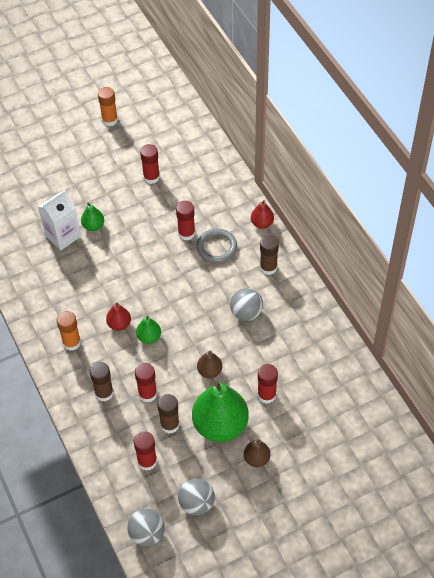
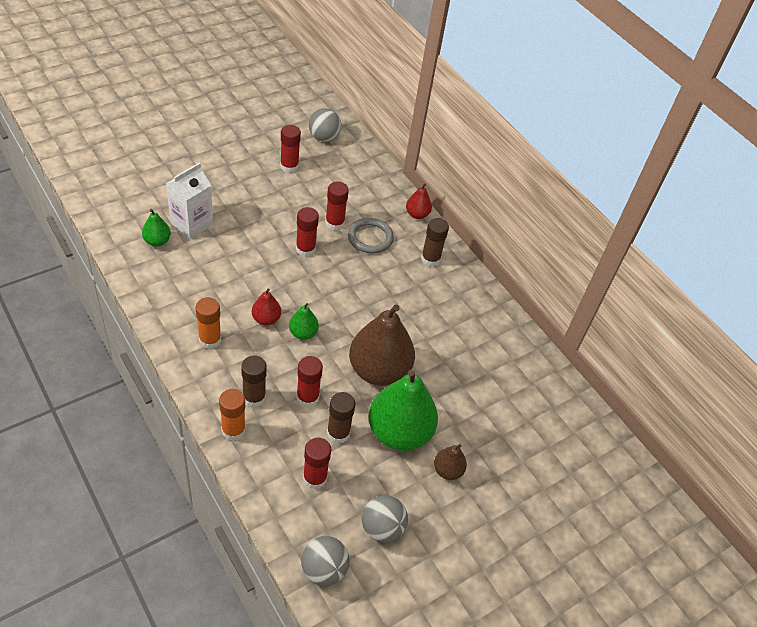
camera: 15 degrees left, 5 degrees down
(93, 226) = (227, 214): green pear -> green pear (157, 241)
(110, 120) = (237, 110): orange glue stick -> orange glue stick (233, 430)
(209, 371) = (379, 370): brown pear -> brown pear, size x2.14
(246, 313) = (412, 306): grey ball -> grey ball (324, 137)
(266, 395) = (448, 396): red glue stick -> red glue stick (305, 249)

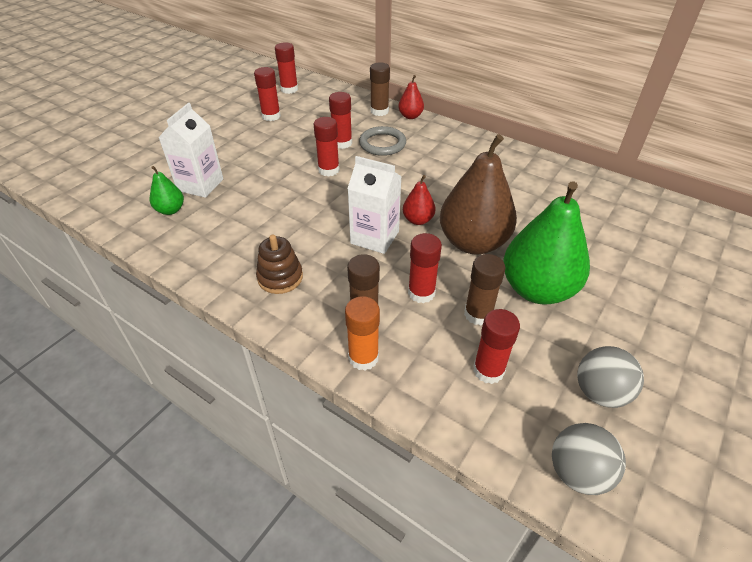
camera: 15 degrees left, 5 degrees down
(210, 340) = (280, 277): orange glue stick -> brown stacking toy
(266, 319) = (328, 238): red pear -> red pear (418, 220)
(303, 333) = (375, 237): green pear -> white carton
(324, 137) = (289, 89): grey ball -> red glue stick
(430, 259) = (447, 142): brown glue stick -> brown glue stick (379, 111)
(447, 470) = (612, 305): brown pear -> none

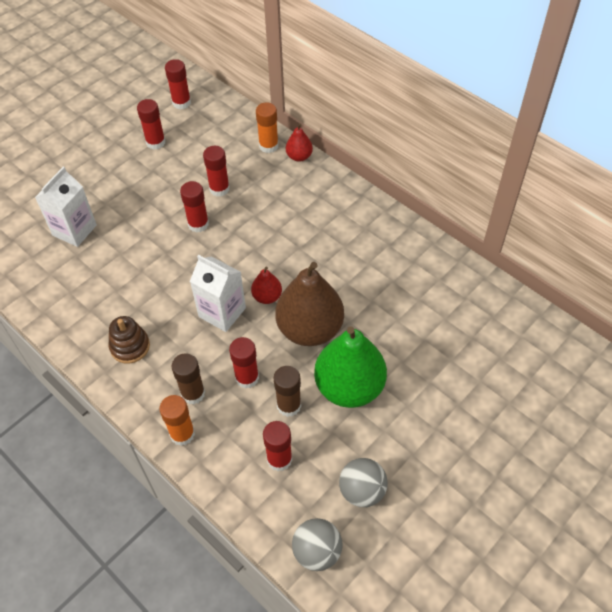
camera: 10 degrees right, 10 degrees up
(170, 210) = (44, 258): green pear -> none
(379, 111) = (268, 146): brown glue stick -> orange glue stick
(382, 144) = (259, 194): grey ring -> none

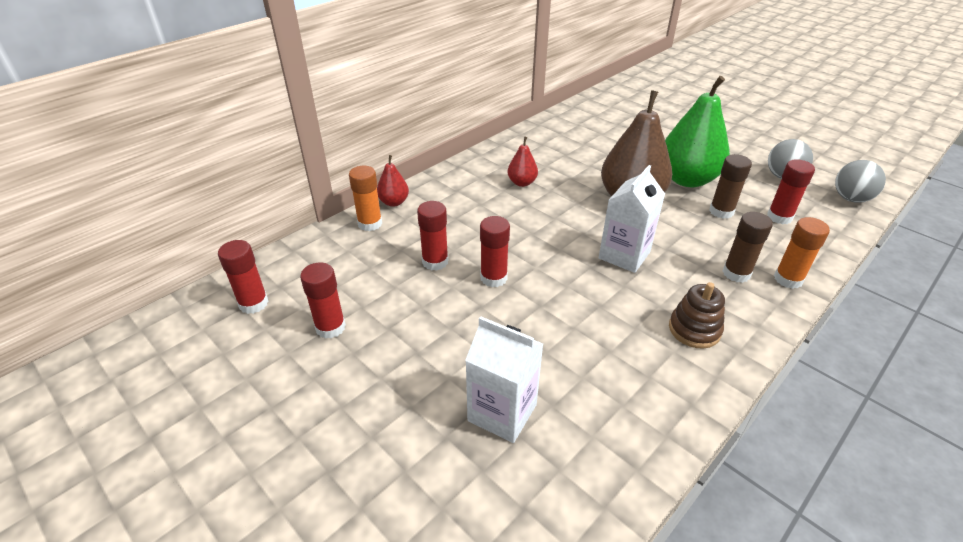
camera: 90 degrees left, 15 degrees down
(247, 378) = (701, 237): red glue stick -> none
(267, 297) = (597, 224): red pear -> red pear (522, 183)

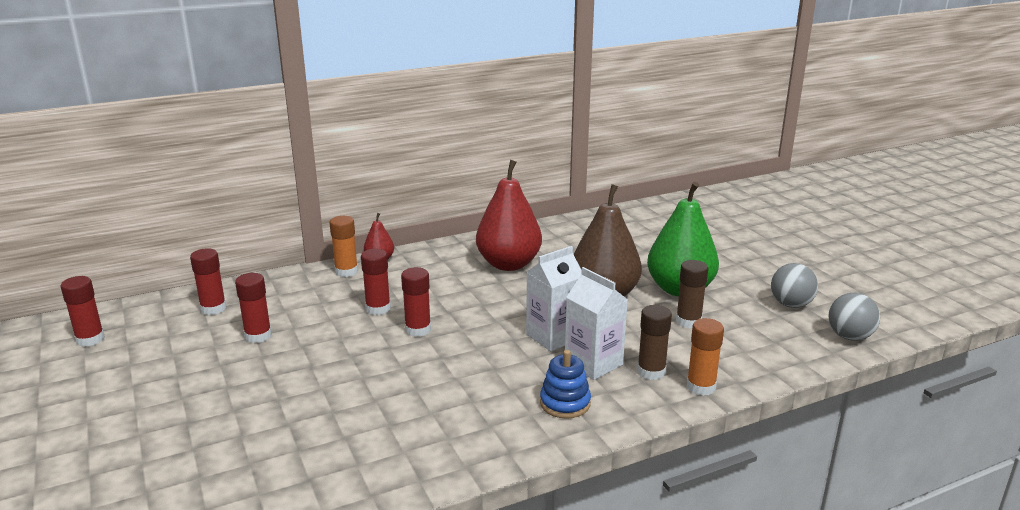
camera: 20 degrees right, 15 degrees down
(502, 412) = (344, 419): white carton -> white carton (593, 363)
(522, 183) = (509, 264): red pear -> red pear, size x2.14
(694, 329) = (565, 403): brown stacking toy -> blue stacking toy
(779, 217) = (748, 337): red glue stick -> red glue stick (90, 339)

